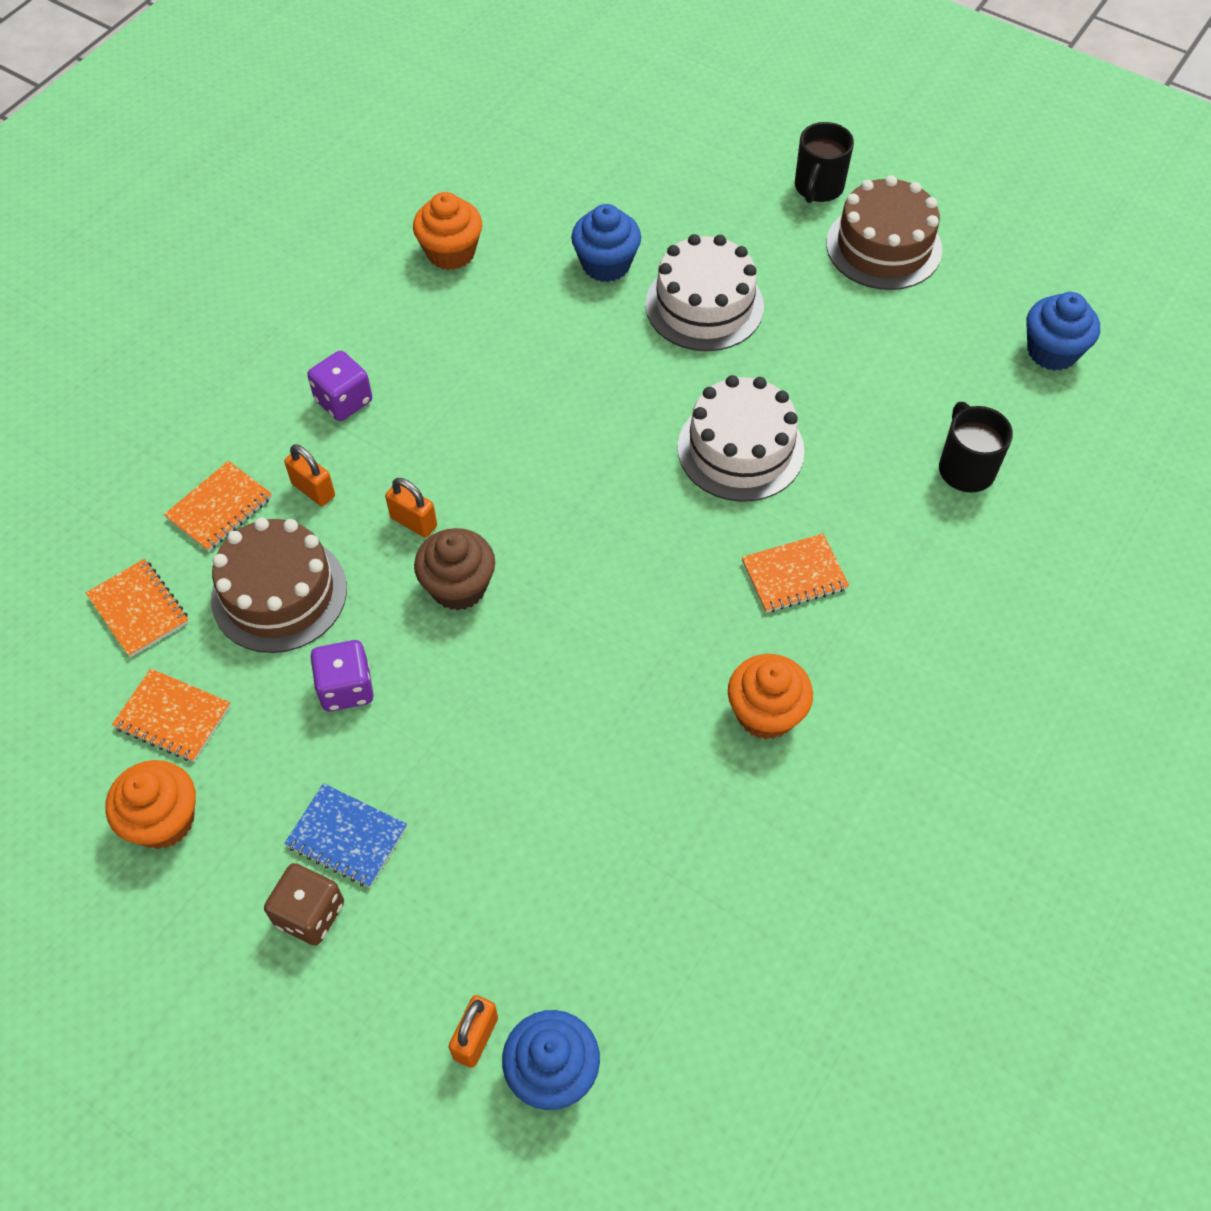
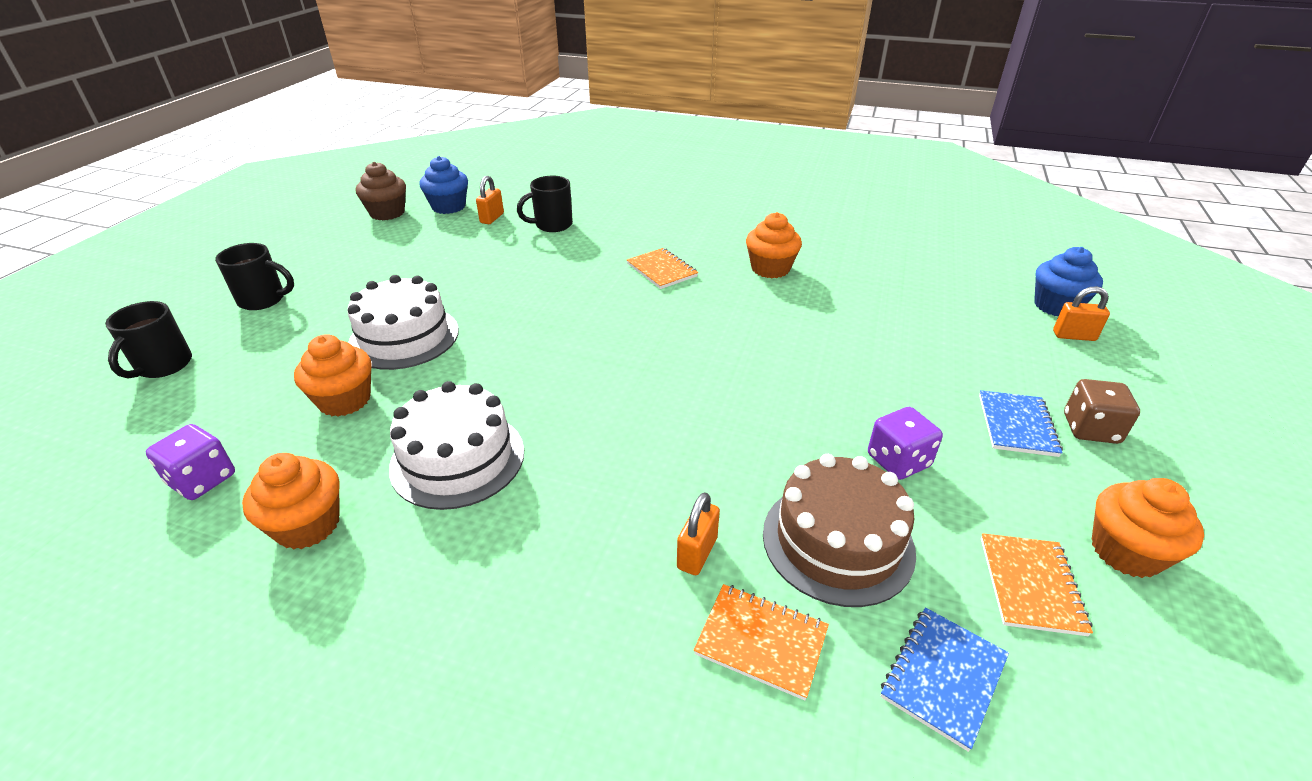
camera: 105 degrees left, 20 degrees down
(138, 609) = (943, 677): orange notebook -> blue notebook
(344, 401) = (561, 563): purple dice -> purple dice (202, 480)
(413, 522) = (702, 461): orange padlock -> orange padlock (492, 218)
(458, 587) = (756, 416): brown cupcake -> brown cupcake (387, 213)
(606, 264) = (344, 400): blue cupcake -> orange cupcake
(707, 135) = (163, 366): none -> black mug
(740, 449) = (559, 302): white cake -> white cake (457, 459)
(884, 246) = (342, 267): brown cake -> none

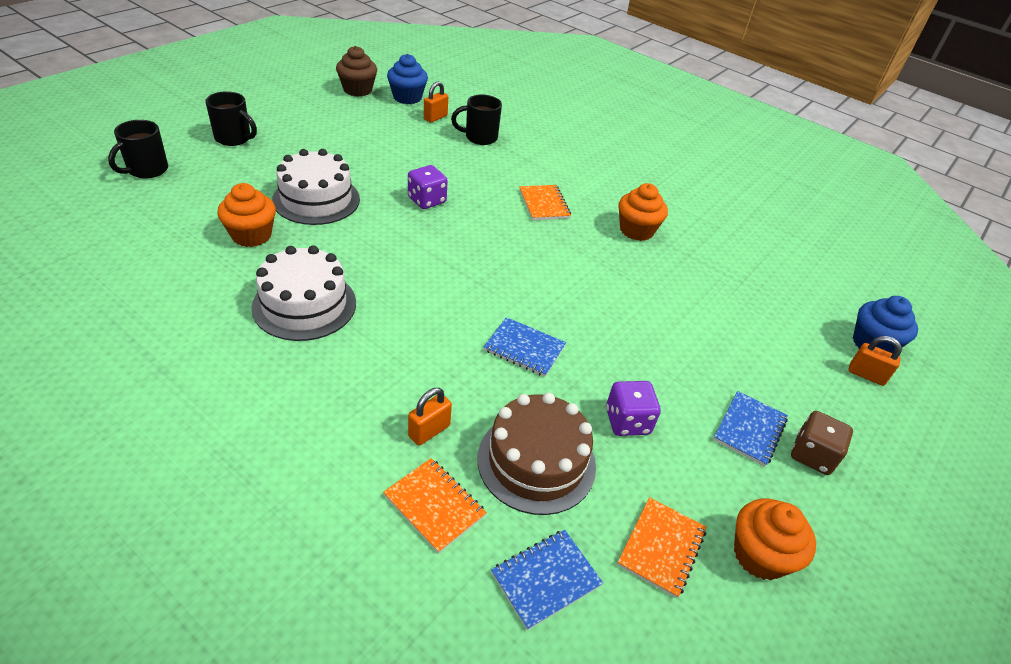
camera: 15 degrees right, 5 degrees up
(202, 480) = (136, 262): purple dice -> purple dice (427, 200)
(308, 525) = (185, 316): orange cupcake -> none
(740, 422) = (524, 348): none -> blue notebook

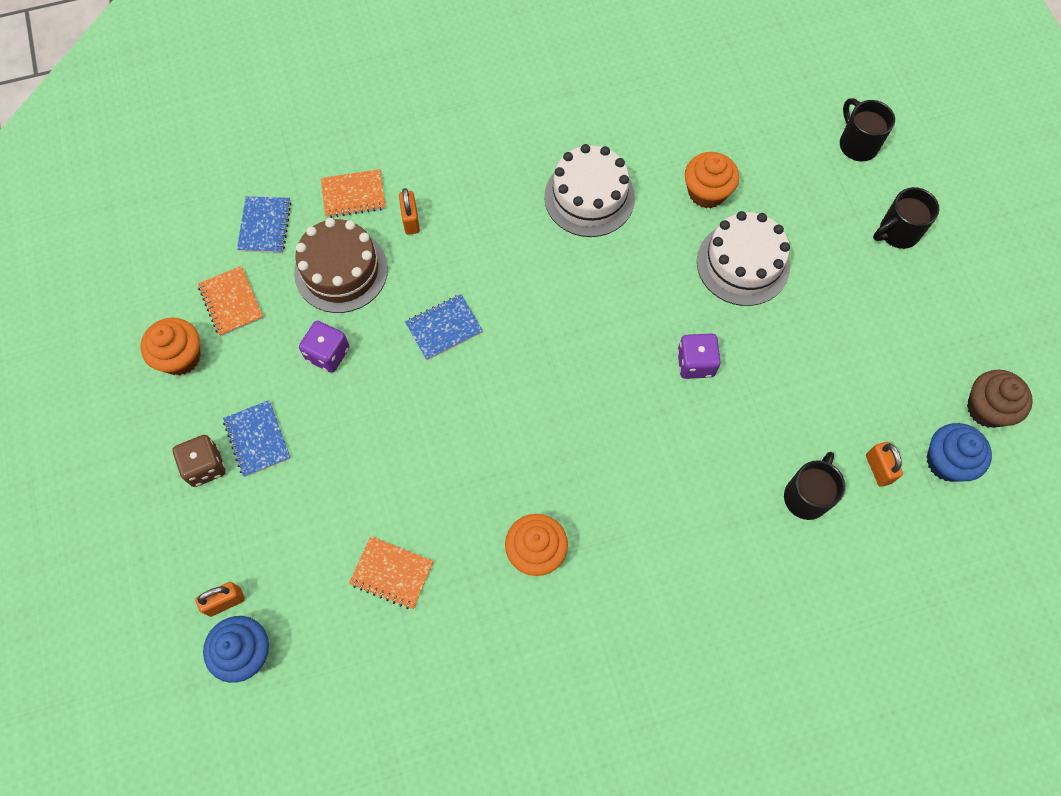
camera: 130 degrees right, 25 degrees up
(544, 204) = (632, 481): orange notebook -> orange notebook (392, 573)

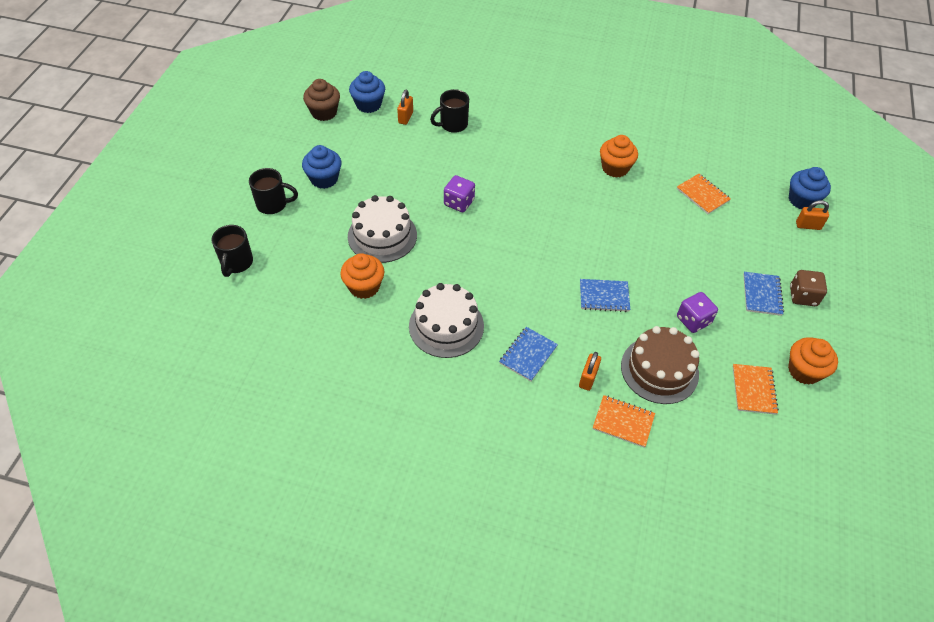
camera: 150 degrees left, 15 degrees down
(265, 226) = (707, 435): blue notebook -> blue notebook (528, 355)
(879, 301) = (324, 179): none -> blue cupcake

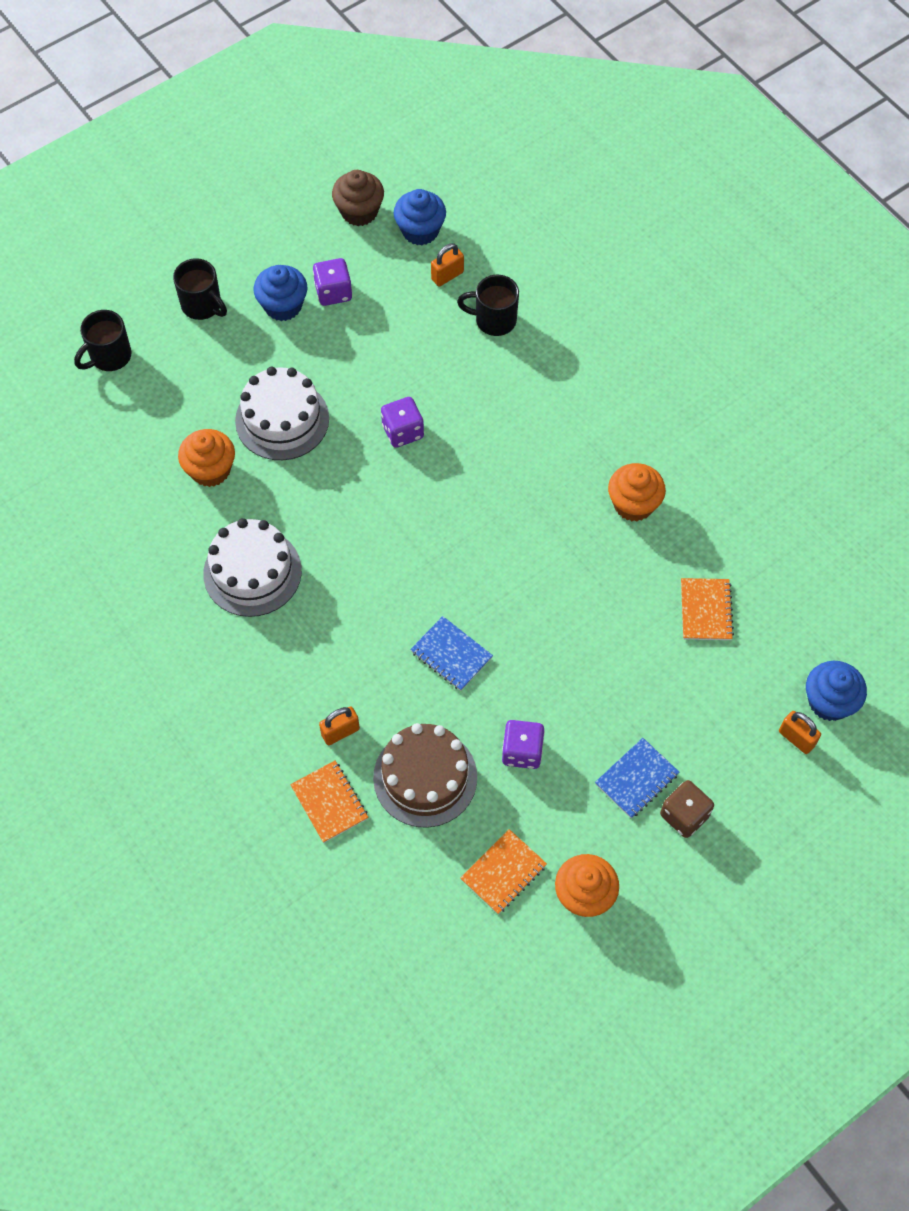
camera: 40 degrees right, 10 degrees up
(348, 157) = (333, 292): none -> purple dice
(528, 355) = (305, 663): blue notebook -> none

